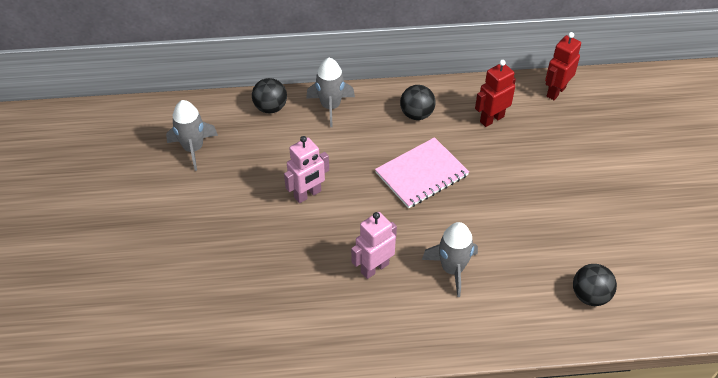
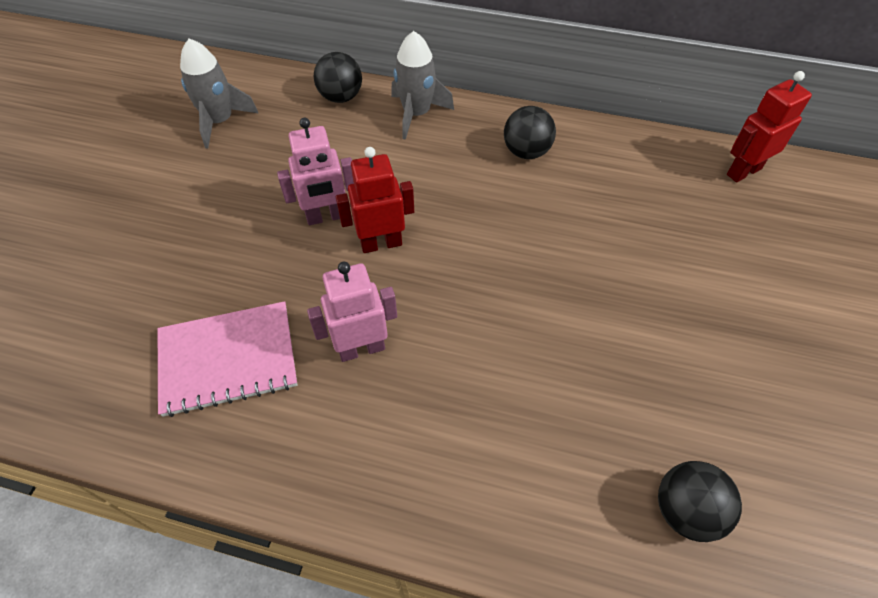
camera: 20 degrees right, 5 degrees up
(421, 174) = (495, 233): pink notebook -> pink notebook (228, 359)
(452, 269) = (475, 388): grey rocket -> none
(491, 119) = (631, 184): red robot -> red robot (381, 243)

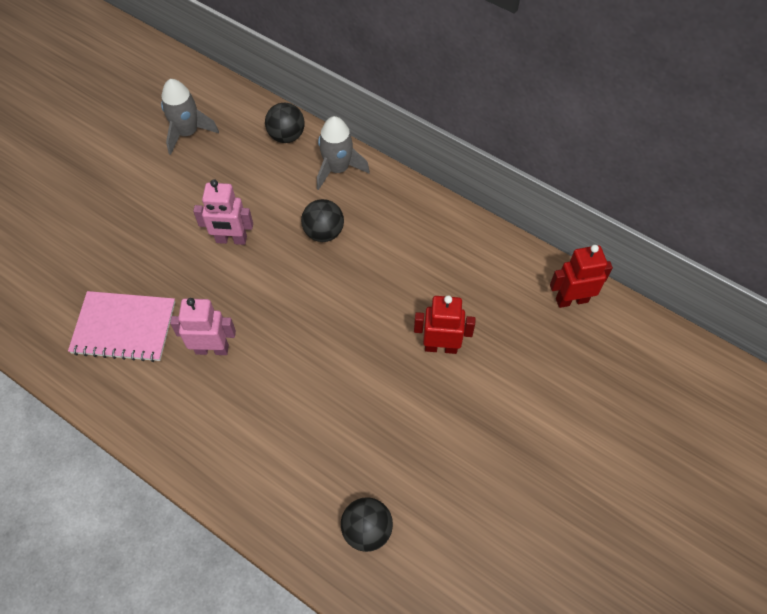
camera: 20 degrees right, 5 degrees up
(381, 243) = (260, 274): red robot -> red robot (441, 347)
(526, 152) = (406, 229): black ball -> black ball (324, 232)

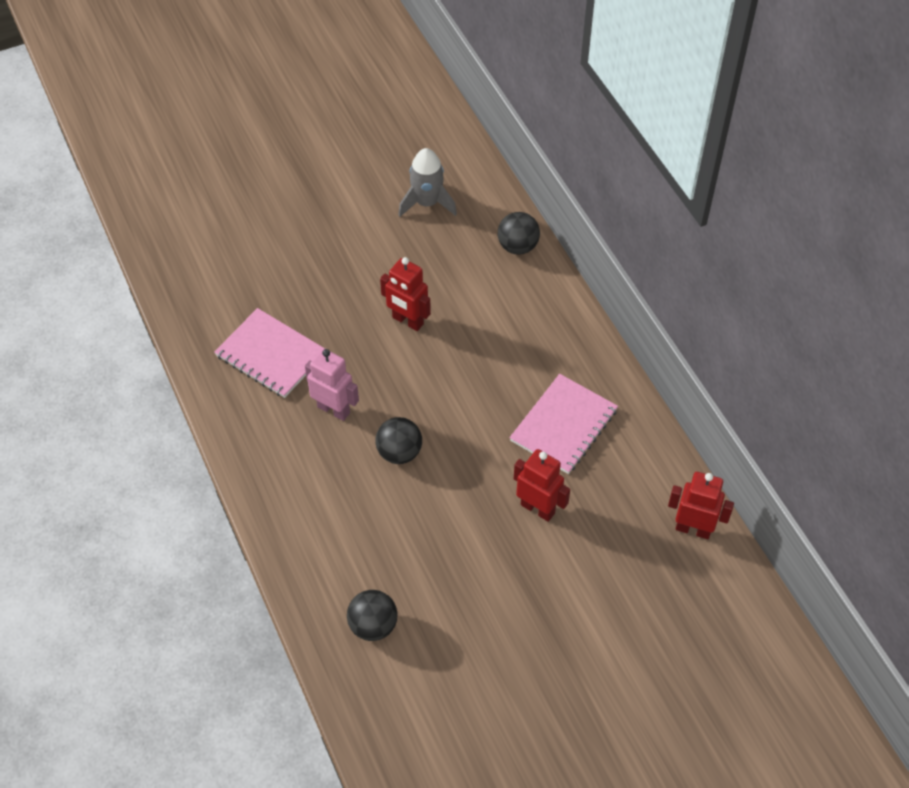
camera: 30 degrees right, 5 degrees down
(231, 240) = (407, 321): pink robot -> red robot
(324, 232) = (496, 354): black ball -> black ball (399, 452)
(338, 169) = (547, 300): grey rocket -> none
(416, 265) = (563, 425): none -> pink notebook

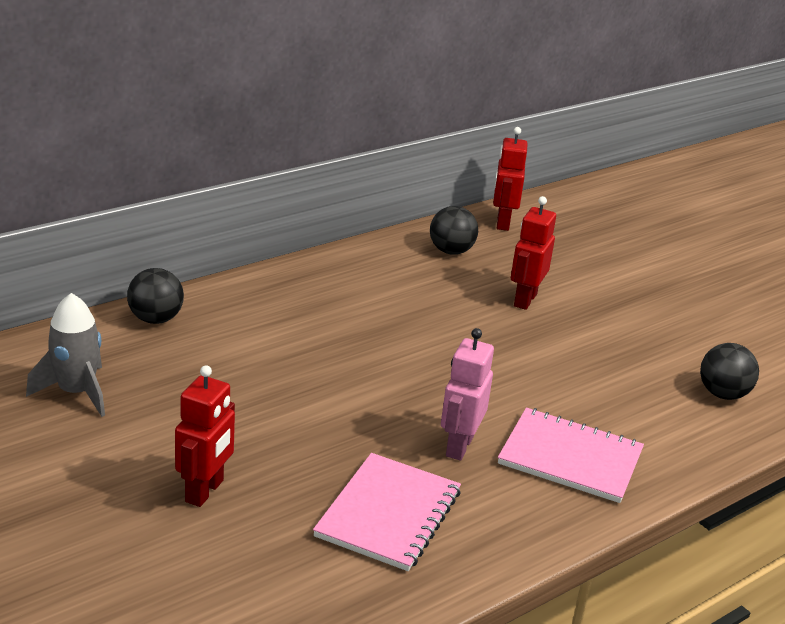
camera: 105 degrees left, 25 degrees down
(399, 452) = (499, 390): black ball -> black ball (451, 251)
(407, 321) = (296, 396): red robot -> red robot (205, 491)
(563, 425) = (415, 286): pink notebook -> pink notebook (570, 458)

